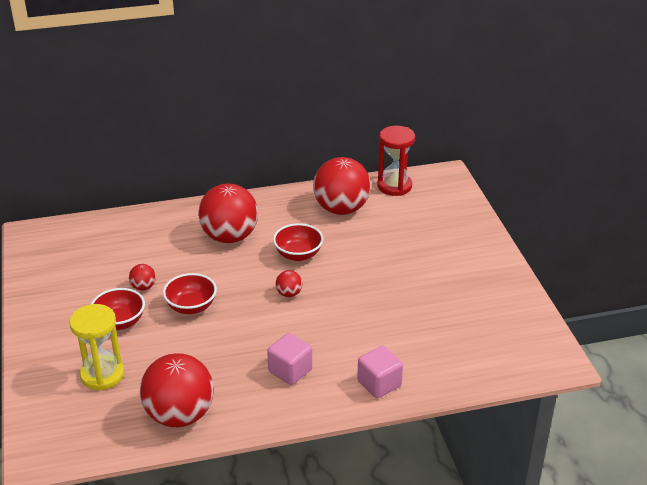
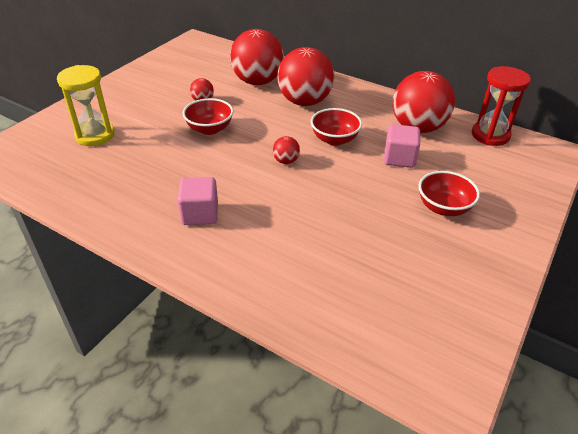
camera: 45 degrees right, 5 degrees up
(120, 322) = (156, 112): red bowl -> red bowl (443, 208)
(180, 415) = (88, 191): red ball -> red ball (257, 81)
(379, 383) = (246, 274): pink cube -> pink cube (399, 158)

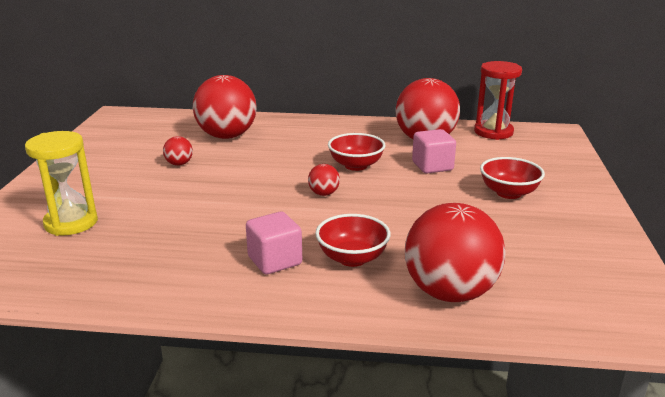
camera: 25 degrees left, 15 degrees down
(209, 129) = (212, 186): red bowl -> red bowl (352, 258)
(304, 102) = (295, 142): red ball -> red ball (450, 292)

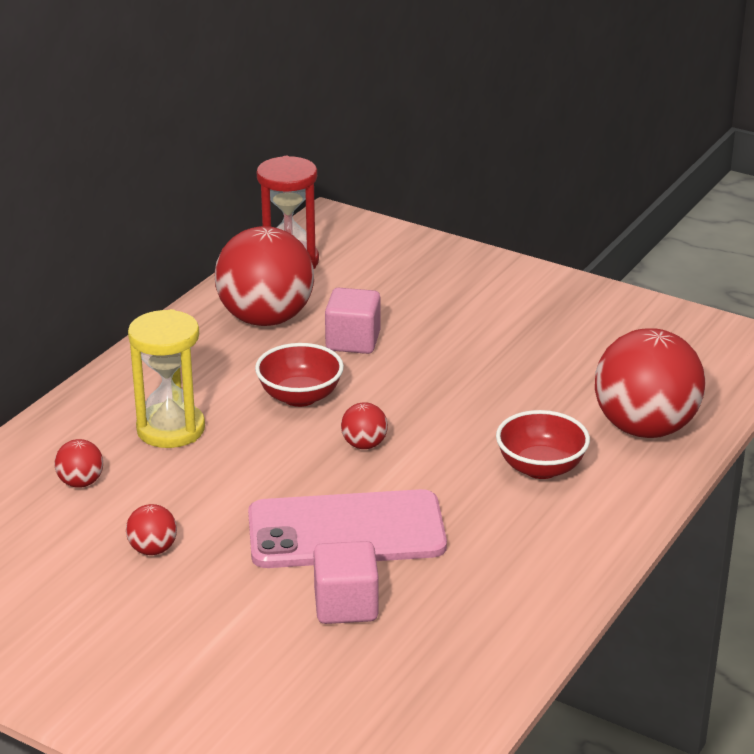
camera: 65 degrees left, 5 degrees up
(71, 223) = (282, 681): yellow hourglass -> yellow hourglass (171, 429)
(227, 136) = (81, 482): red ball -> red ball, size x0.43
(228, 208) = (346, 531): none -> pink phone
(275, 261) = (510, 523): pink cube -> pink cube (346, 606)
(508, 193) = (467, 317): red bowl -> none

